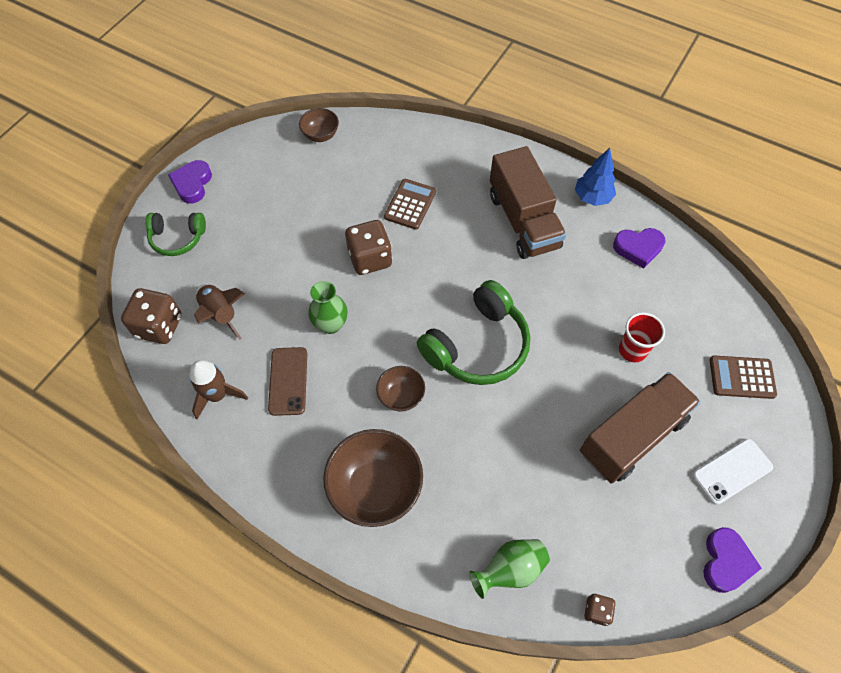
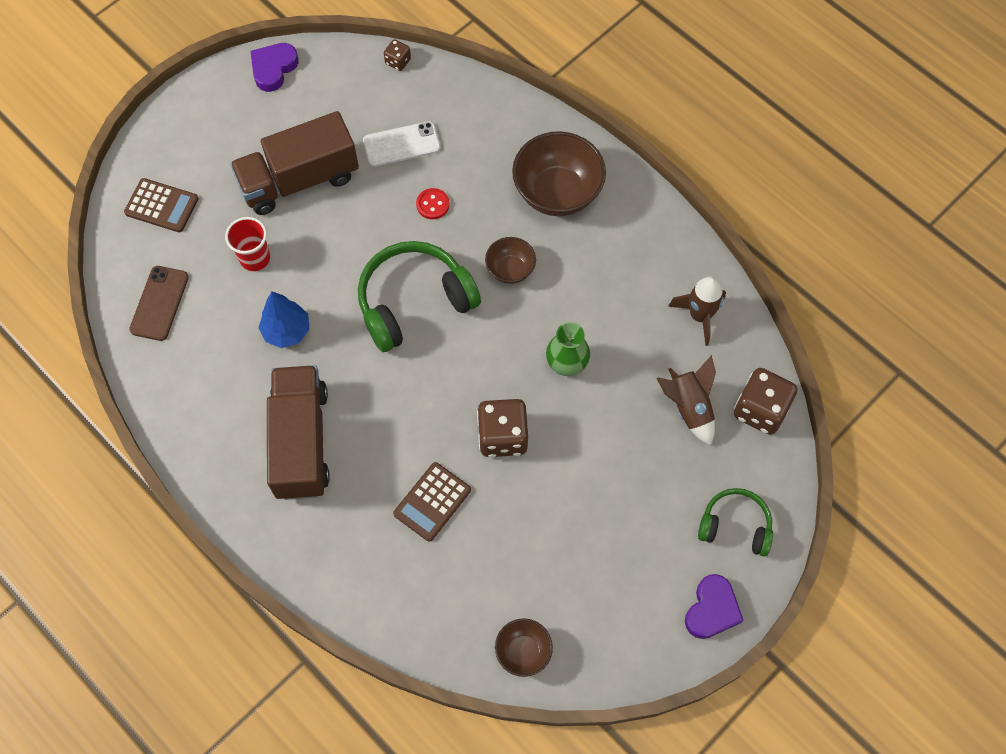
camera: 165 degrees left, 5 degrees up
(288, 381) = (623, 313): brown phone -> brown phone (159, 303)
(494, 443) = (432, 204): none -> red button
(510, 570) = (458, 104): green vase -> none
(592, 197) = (201, 453): blue tree -> blue tree (287, 331)
(638, 248) = (184, 370): purple heart -> none
(732, 471) = (225, 130): white phone -> white phone (401, 144)

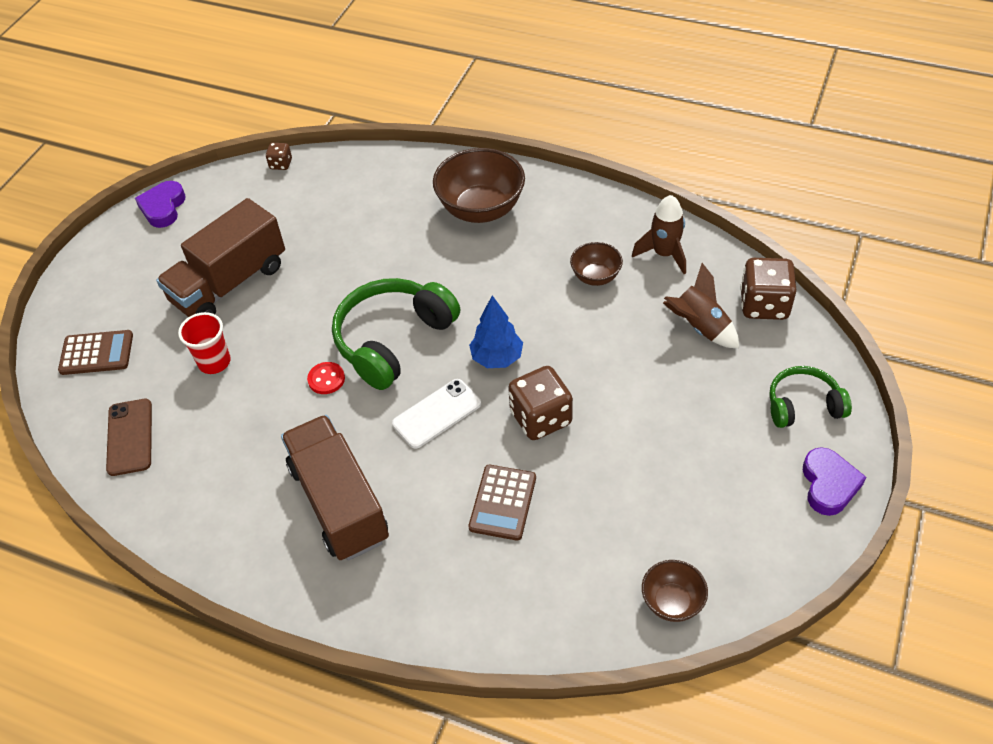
camera: 20 degrees left, 15 degrees down
(287, 331) = (277, 411): blue tree -> blue tree (497, 358)
(401, 144) = (316, 223): white phone -> white phone (437, 414)
(432, 204) = (370, 258): red button -> red button (326, 379)
(510, 269) = (471, 281): brown bowl -> brown bowl (595, 276)
(566, 365) = (567, 336): green vase -> none

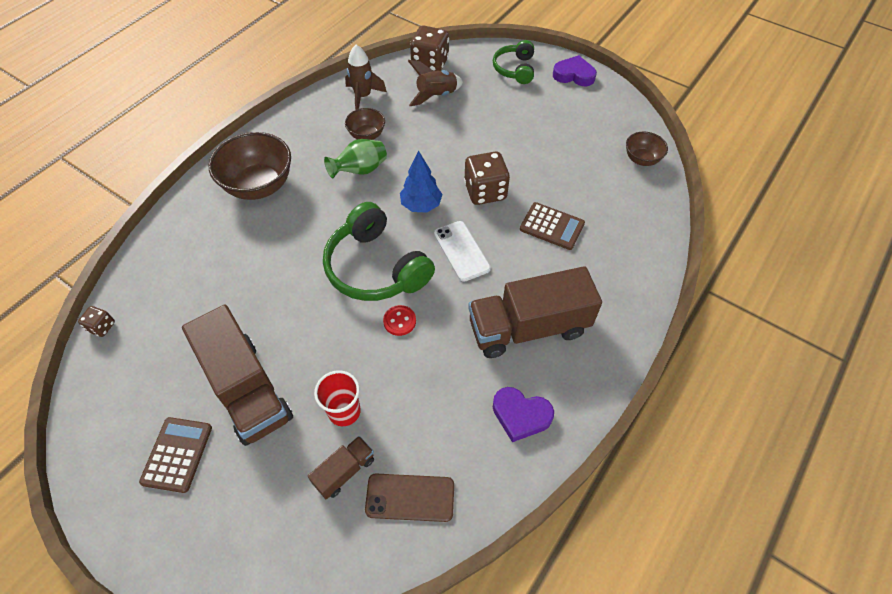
camera: 80 degrees left, 5 degrees up
(96, 353) = (284, 531): brown calculator -> brown calculator (177, 454)
(153, 380) = (344, 471): none -> brown truck
(163, 207) = (94, 449): purple heart -> purple heart (520, 415)
(534, 287) = (360, 170): none -> green vase

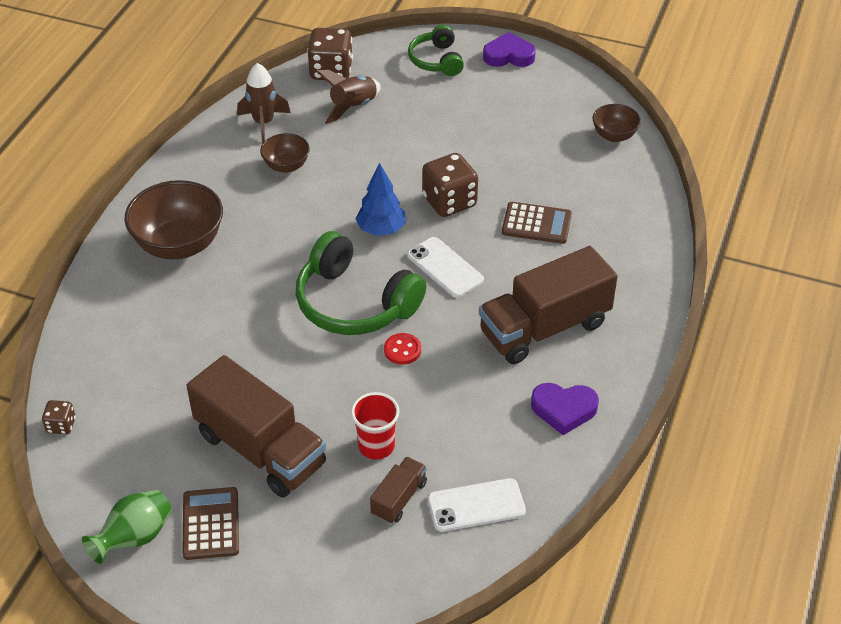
camera: 15 degrees left, 10 degrees down
(360, 170) = (294, 206): green vase -> green vase (134, 538)
(410, 497) = (476, 505): brown phone -> white phone

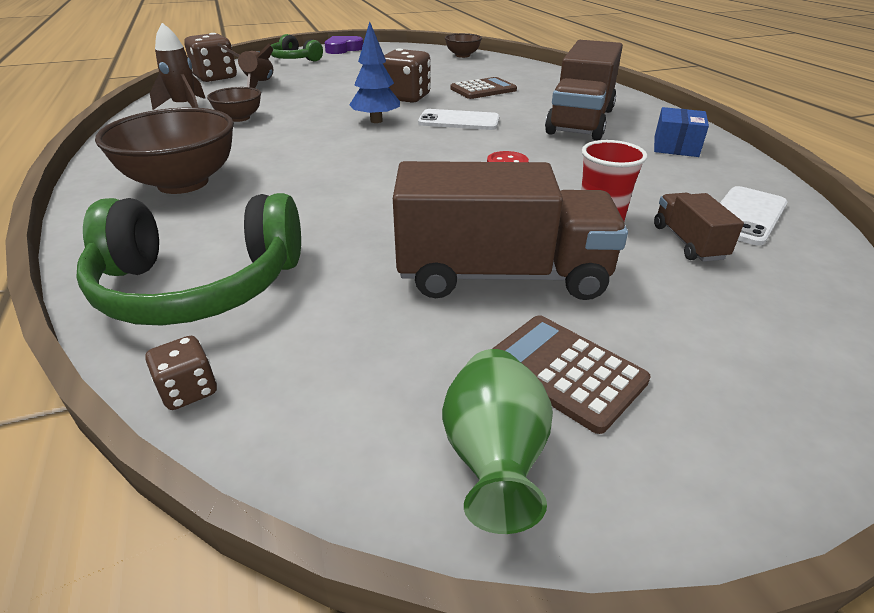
camera: 40 degrees left, 10 degrees down
(354, 303) = (420, 157): green headphones -> green headphones (199, 285)
(564, 410) = (676, 146): purple heart -> blue box

